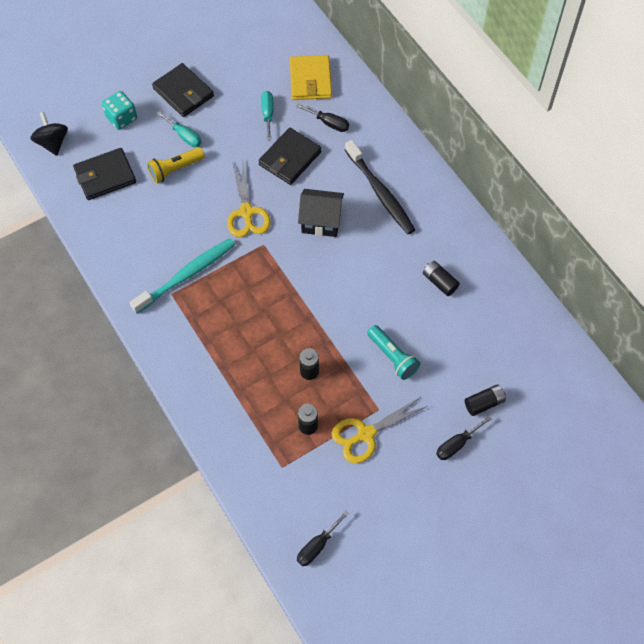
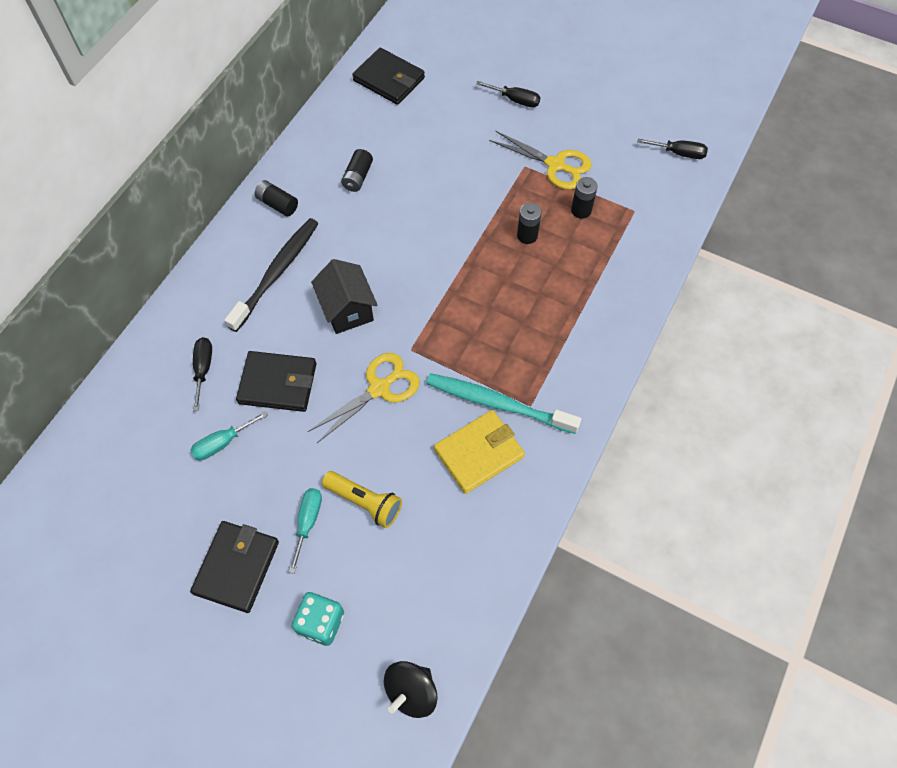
camera: 120 degrees left, 0 degrees up
(105, 176) = (423, 582): black wallet -> black wallet (389, 79)
(310, 80) = (143, 423): yellow wallet -> yellow wallet (479, 453)
(392, 357) = (464, 178): turquoise flashlight -> none
(484, 403) = (462, 97): black battery -> black battery (277, 204)

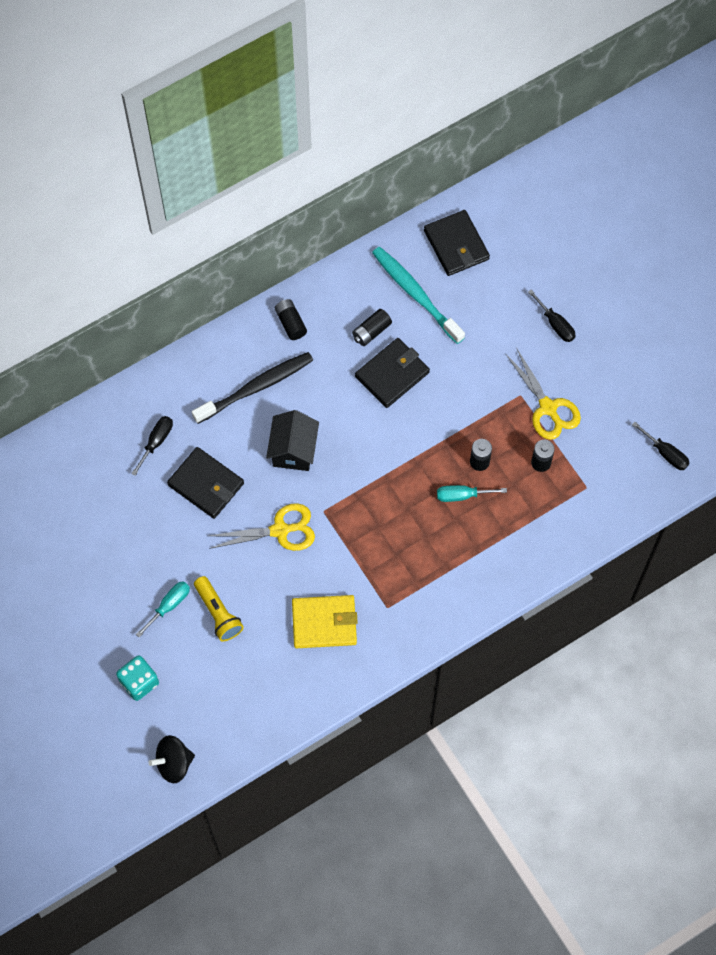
camera: 30 degrees right, 5 degrees up
(222, 443) = (140, 510): turquoise screwdriver -> turquoise screwdriver (462, 495)
(237, 567) = (102, 610): black wallet -> black wallet (392, 374)
(498, 404) = (363, 593): turquoise toothbrush -> turquoise toothbrush (416, 294)

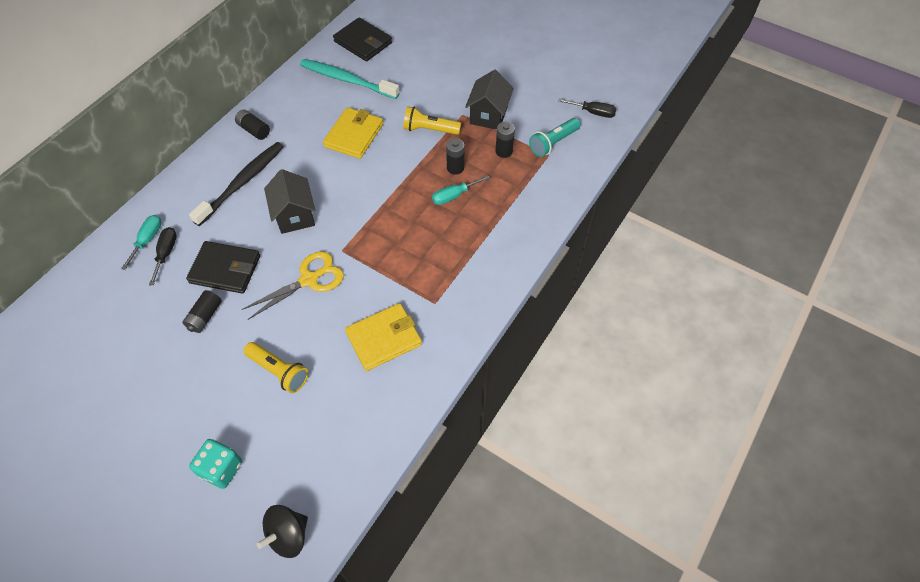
camera: 25 degrees left, 10 degrees down
(169, 605) = (227, 384): turquoise screwdriver -> turquoise screwdriver (147, 240)
(371, 331) = (323, 114): black battery -> black battery (205, 316)
(392, 374) = (354, 135): black wallet -> yellow wallet
(475, 400) = (429, 129): none -> yellow flashlight
(548, 408) = (488, 115): yellow scissors -> black house
(555, 324) = (463, 64): black screwdriver -> none
(599, 474) = (553, 143): none -> turquoise flashlight

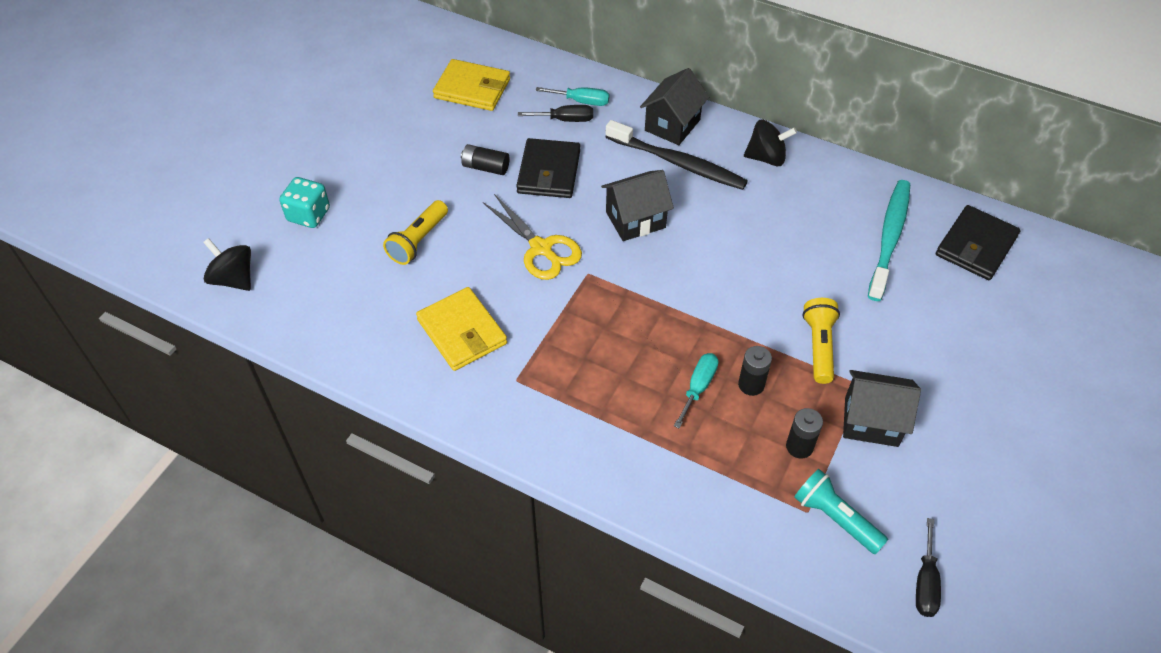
camera: 85 degrees right, 5 degrees down
(199, 181) = (672, 125): none -> black house
(254, 130) = (766, 158): black battery -> black spinning top
(354, 135) = (784, 260): yellow wallet -> yellow wallet (472, 89)
(454, 196) = (698, 387): turquoise screwdriver -> turquoise screwdriver turned 60 degrees clockwise

